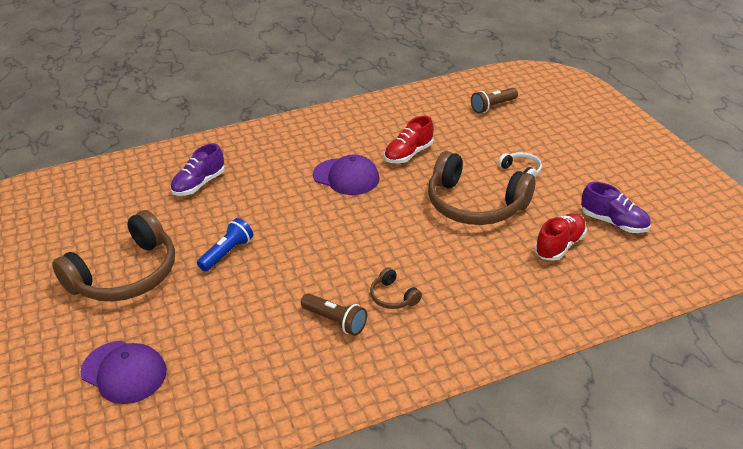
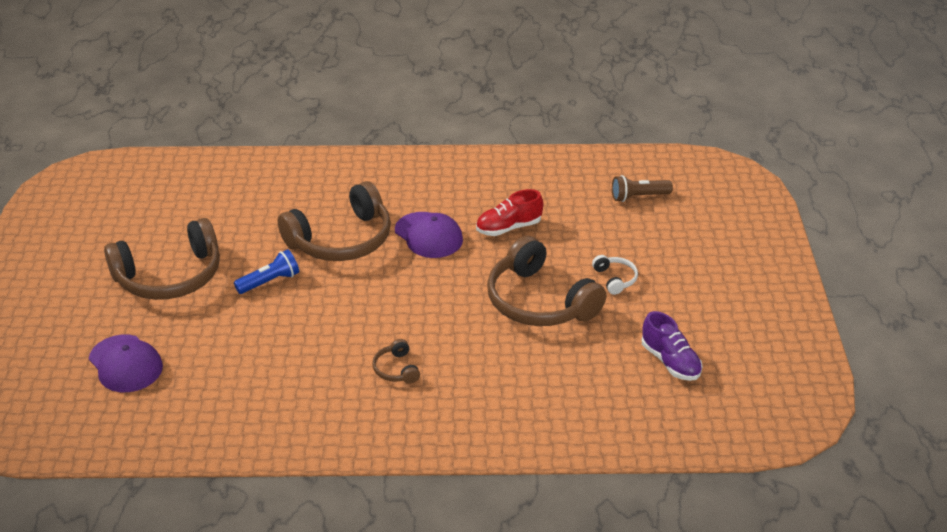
camera: 20 degrees right, 0 degrees up
(199, 184) = (281, 204): purple shoe -> none
(272, 200) = (341, 240): none -> brown headphones
(335, 321) = (329, 375): brown flashlight -> none
(559, 245) = (595, 369): red shoe -> none

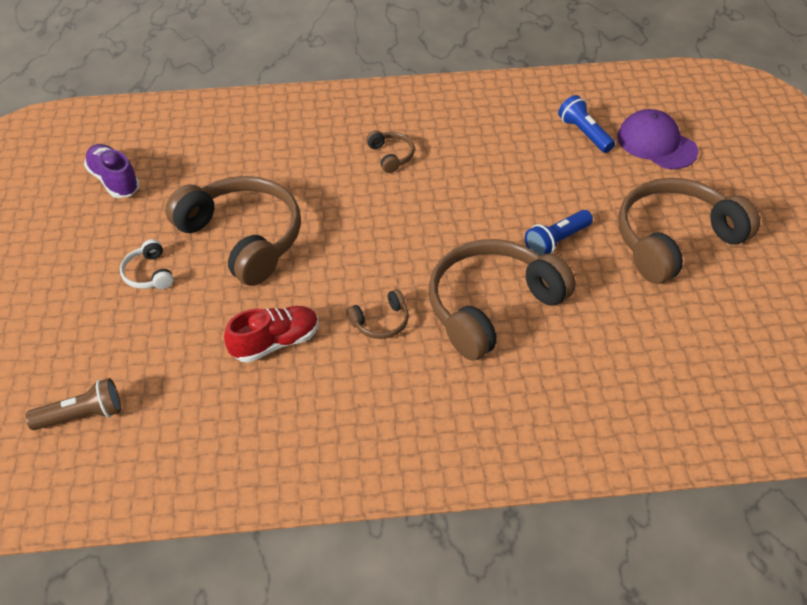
camera: 175 degrees right, 10 degrees up
(191, 380) = (584, 133): none -> blue flashlight
(428, 235) = (381, 322): purple cap -> brown headphones

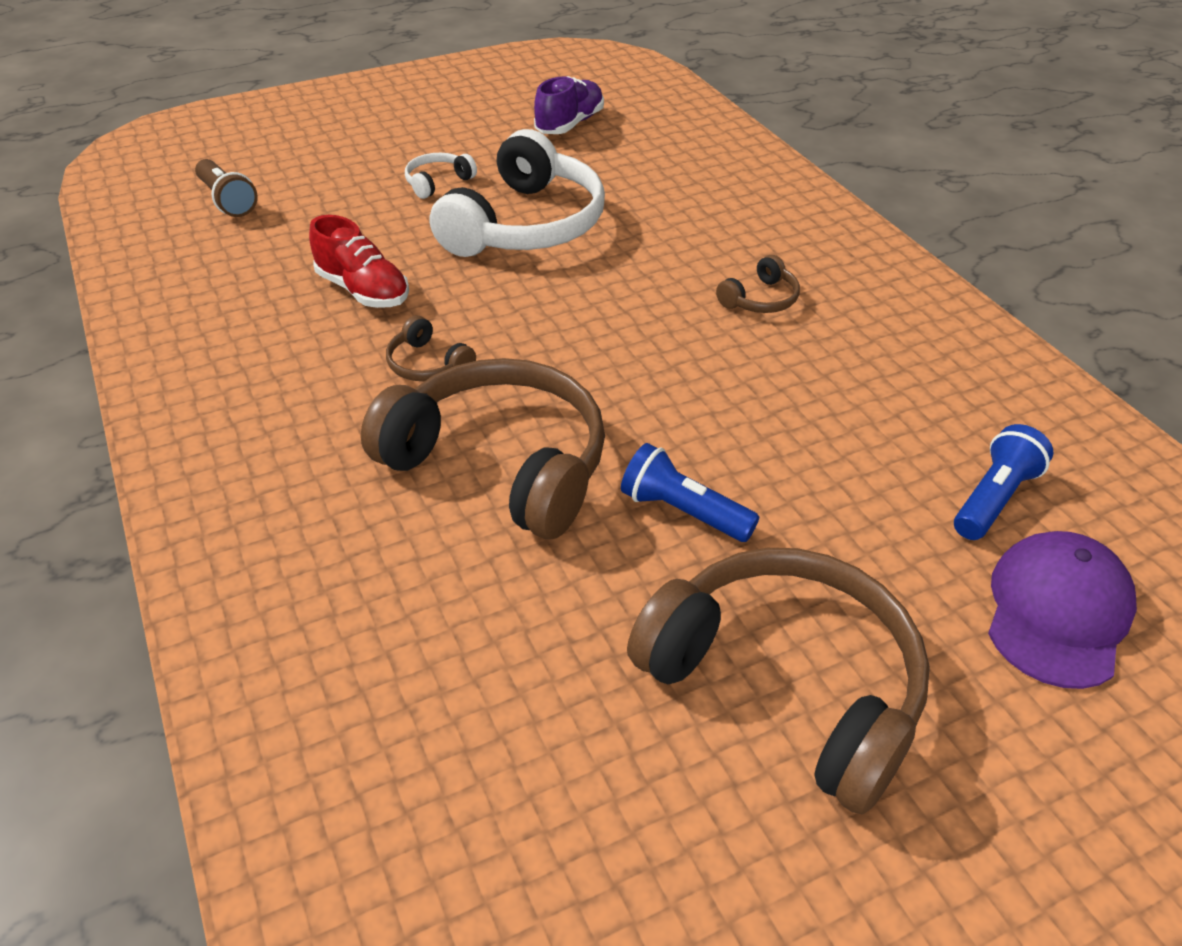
camera: 70 degrees right, 5 degrees down
(243, 238) = (526, 225): brown headphones -> white headphones

